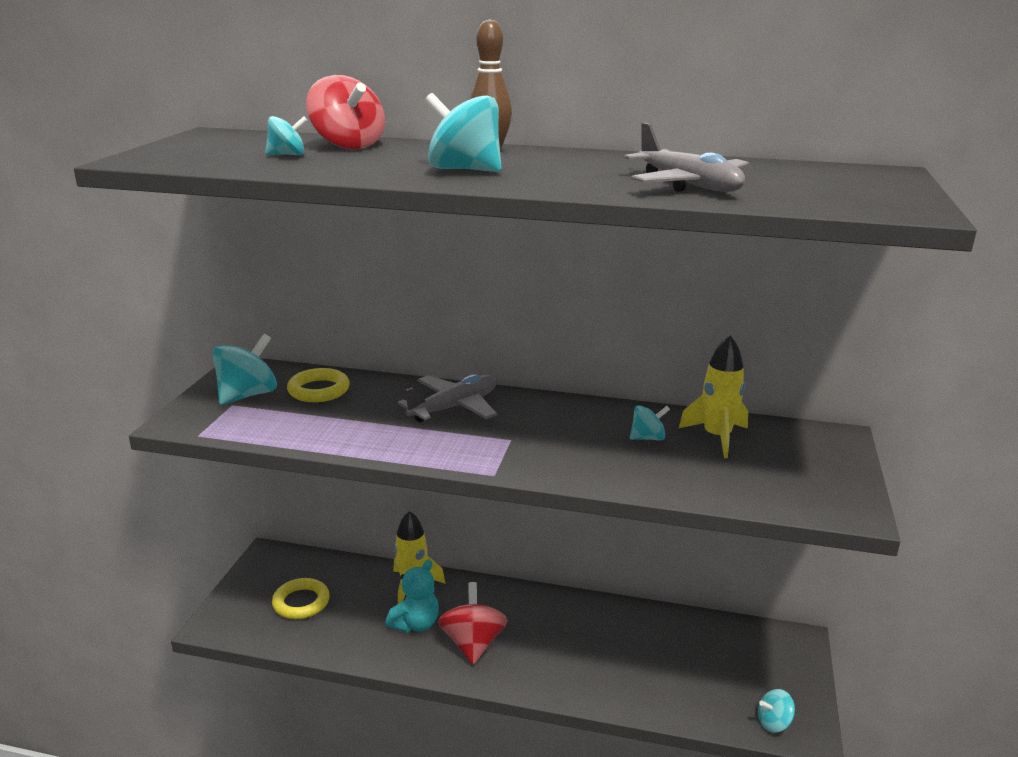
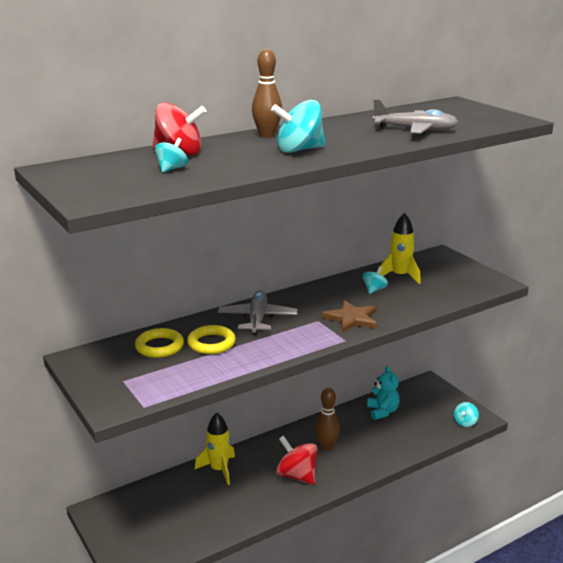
camera: 45 degrees left, 0 degrees up
(247, 395) = (120, 371): turquoise spinning top -> none
(301, 602) = (166, 520): yellow ring -> yellow ring (211, 343)
(415, 624) = (252, 486): turquoise teddy bear -> turquoise teddy bear (382, 411)
(551, 456) = (352, 319): none -> brown star
(551, 634) = (326, 446): none -> brown bowling pin

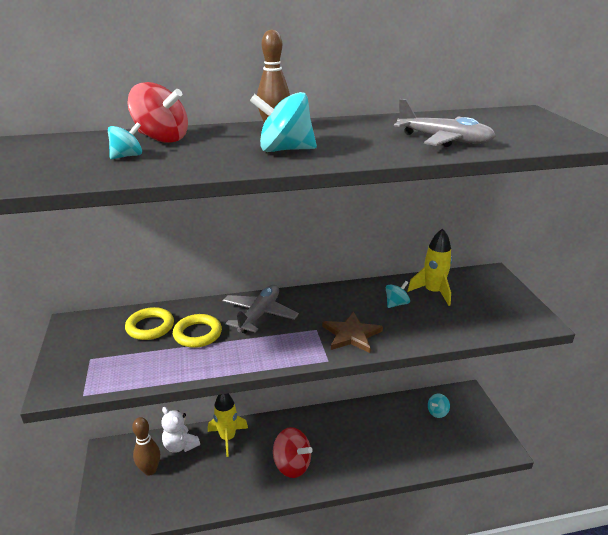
camera: 20 degrees right, 5 degrees up
(173, 487) = (180, 445): none -> white teddy bear
(297, 476) = (292, 465): red spinning top -> red spinning top turned 150 degrees clockwise
(326, 446) = (335, 440): brown bowling pin -> brown bowling pin (150, 470)
(382, 411) = (407, 415): turquoise teddy bear -> none
(465, 422) = (486, 449): turquoise spinning top -> turquoise spinning top (437, 412)

